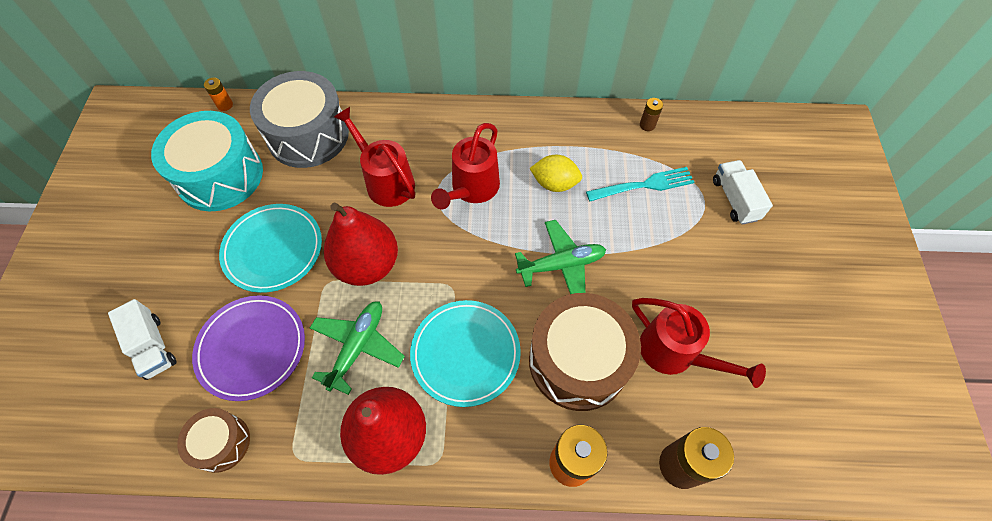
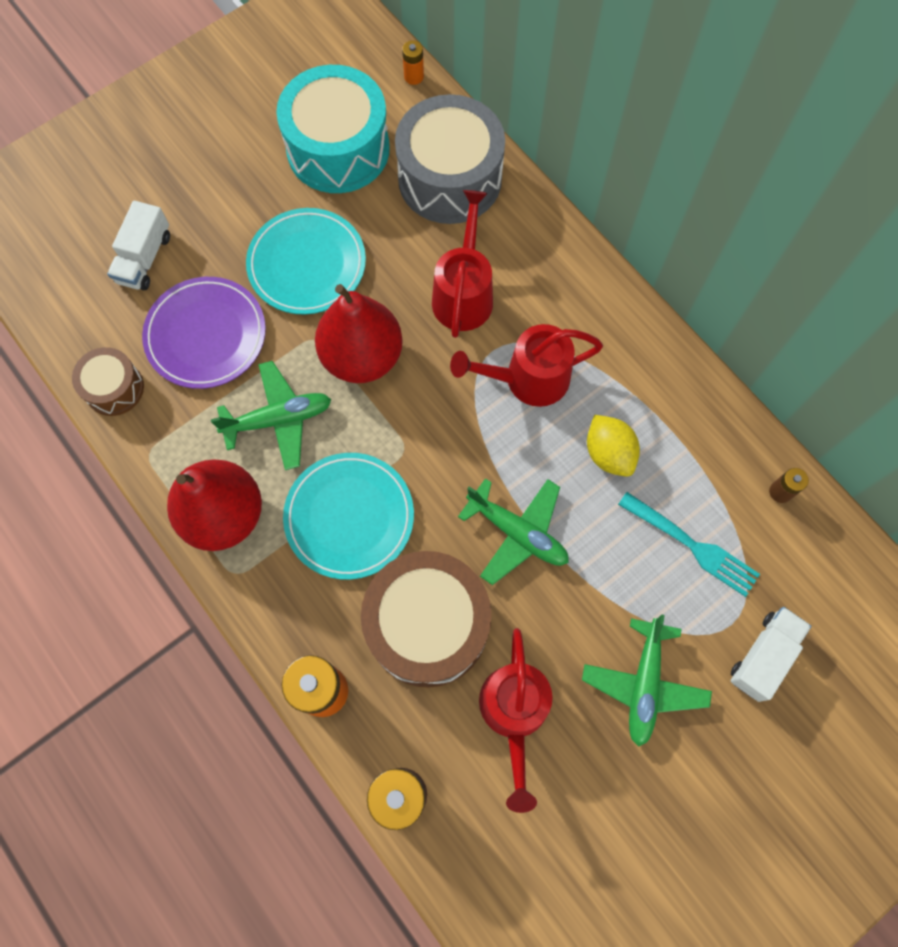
camera: 50 degrees right, 10 degrees up
(708, 268) = (644, 684): none -> green plane

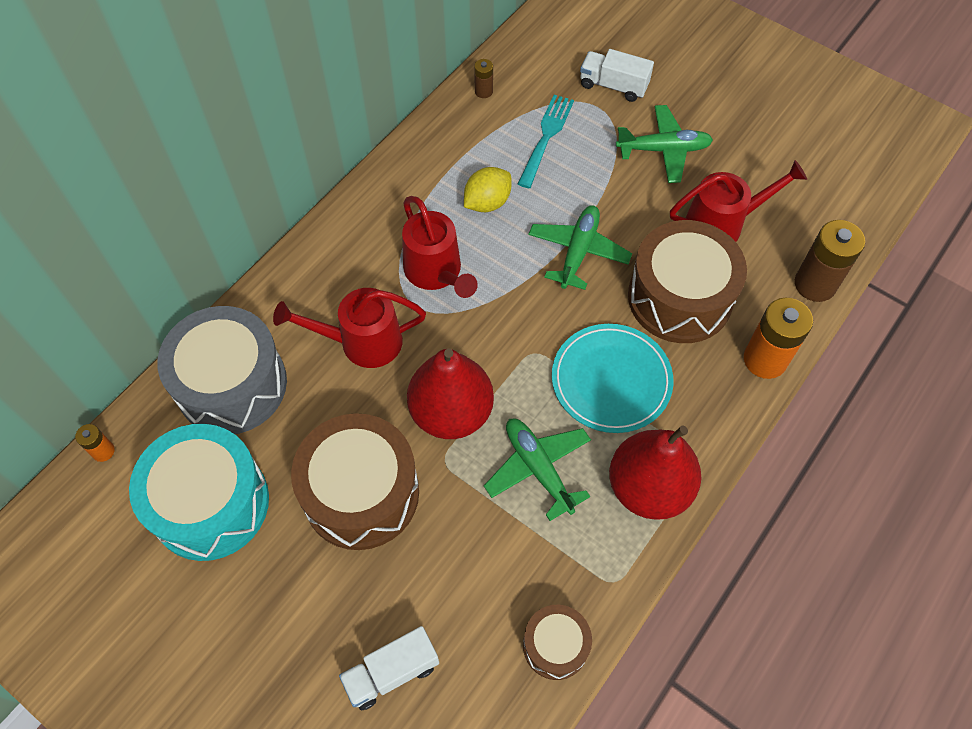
camera: 105 degrees left, 10 degrees down
(144, 258) = (391, 672): white truck -> white truck turned 150 degrees clockwise
(206, 335) = (468, 569): purple plate -> none
(307, 264) = (361, 493): turquoise plate -> brown drum

